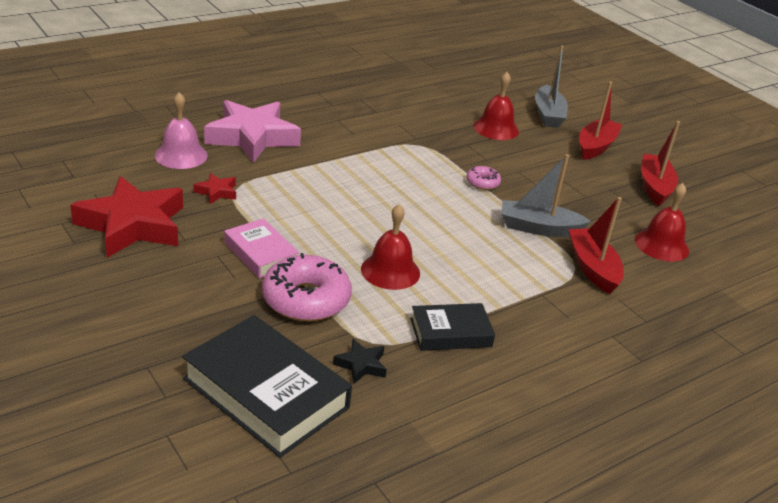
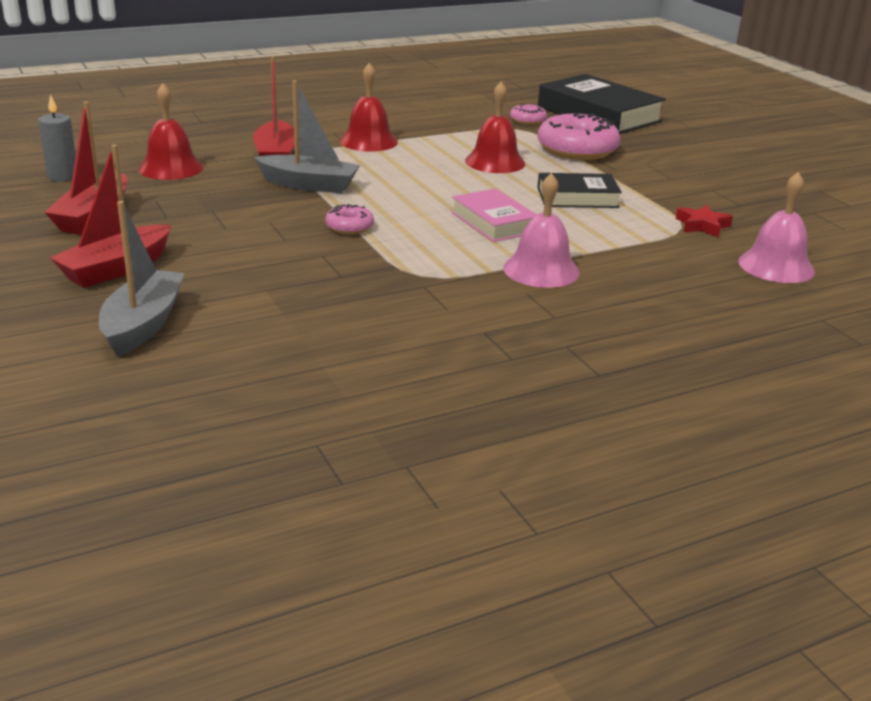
camera: 170 degrees left, 5 degrees down
(132, 225) = (775, 200): red star -> none
(252, 137) = (688, 288): pink star -> none
(261, 253) = (628, 177): pink book -> pink book (493, 222)
(345, 149) = (541, 270): none -> pink bell
(361, 365) = (527, 120): black star -> pink donut
(450, 332) = (448, 130): black book -> black book (577, 198)
(496, 128) = (272, 299): red bell -> red bell (368, 141)
(726, 229) = (63, 176): none -> grey candle

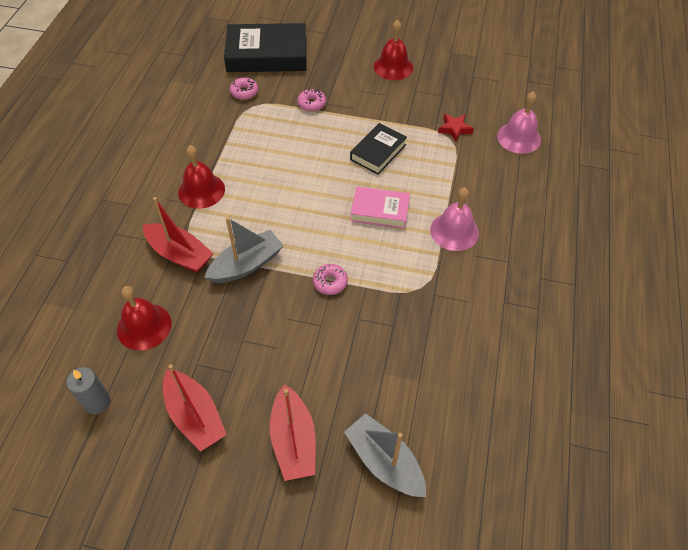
camera: 50 degrees left, 25 degrees up
(495, 162) = (295, 152): red bell -> red bell (393, 67)
(577, 150) = (312, 104): pink donut -> pink donut, size x0.48

